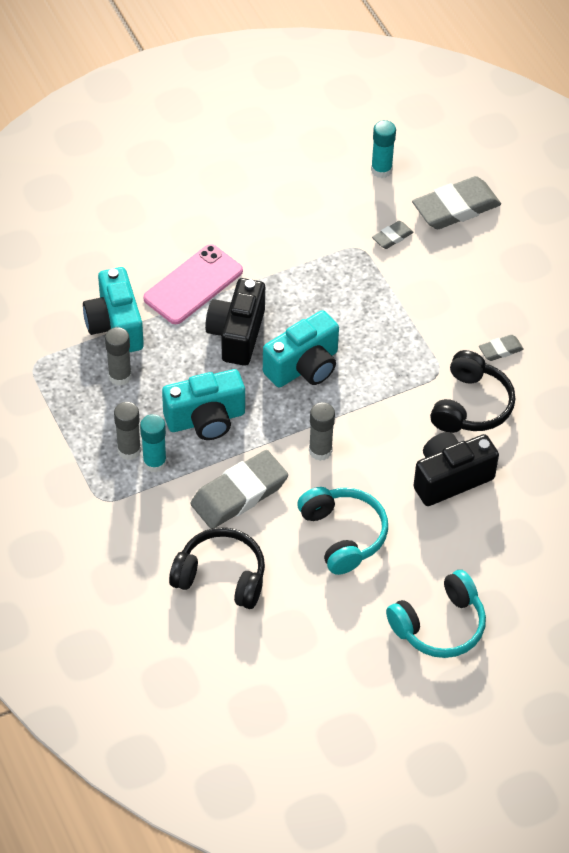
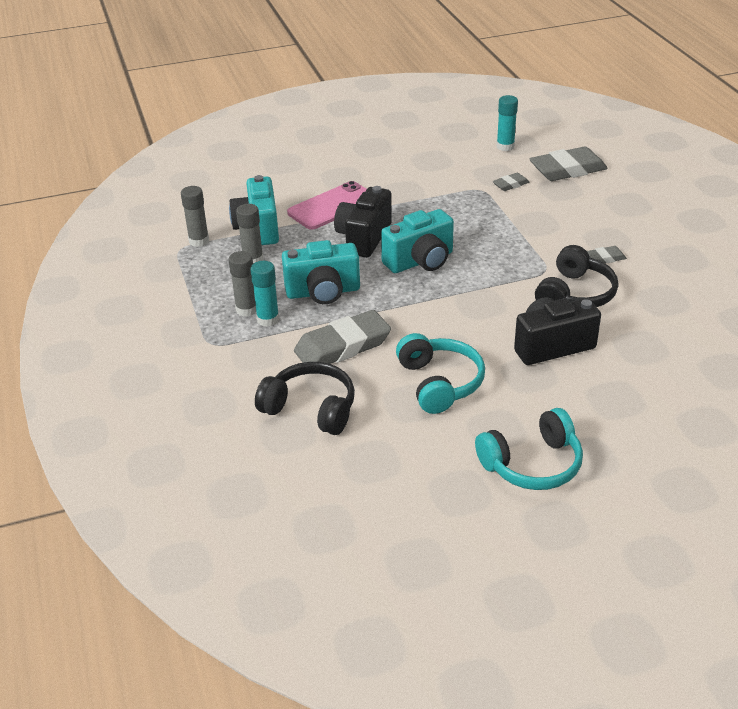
camera: 10 degrees right, 15 degrees down
(320, 451) = (426, 319): grey glue stick -> grey glue stick (199, 241)

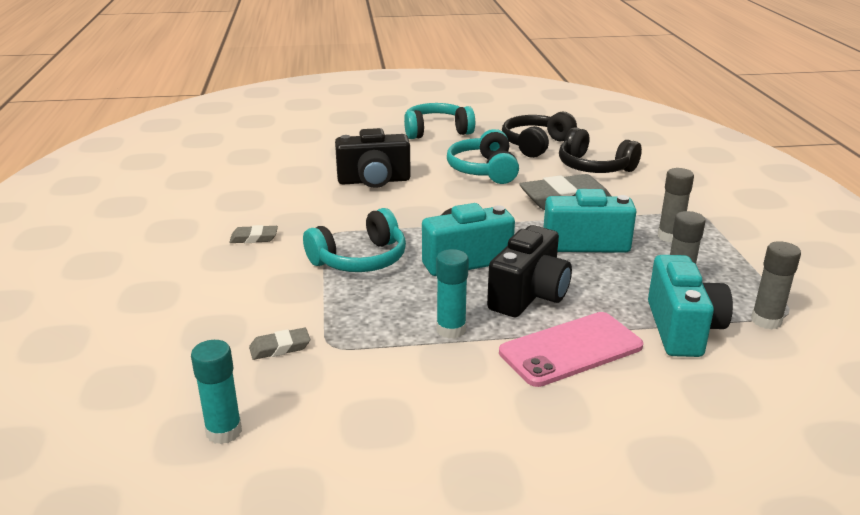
camera: 170 degrees left, 10 degrees down
(268, 319) = (643, 226): turquoise glue stick -> turquoise glue stick (451, 330)
(503, 250) = (360, 259): none -> turquoise headphones
(567, 170) = (169, 362): grey eraser -> none
(575, 294) = (318, 212): black headphones -> black headphones (536, 144)

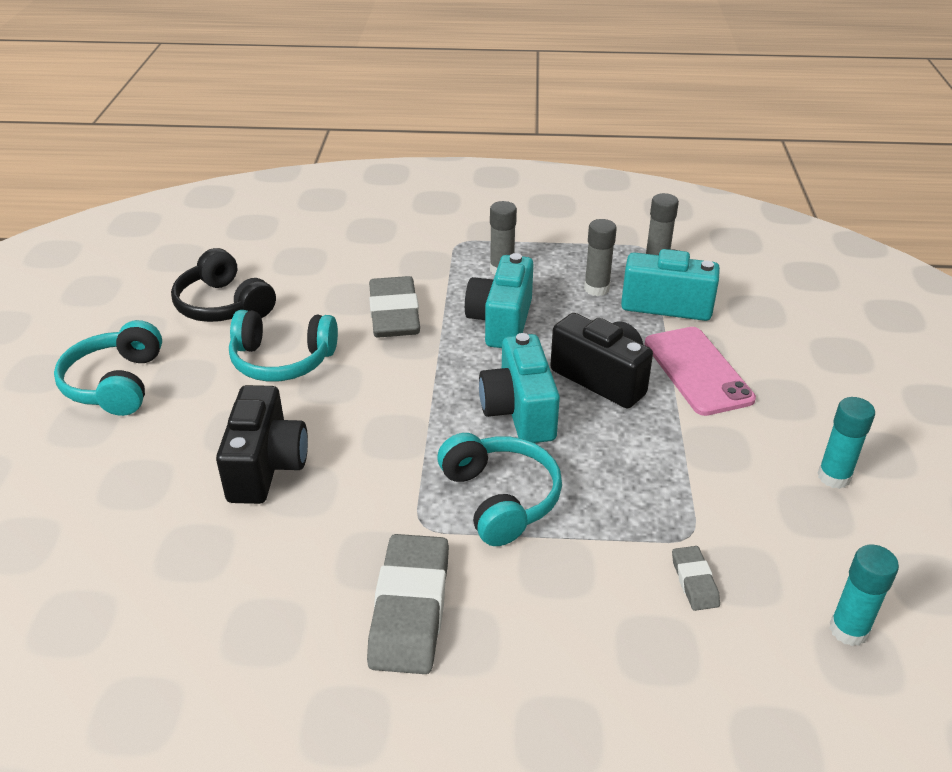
camera: 80 degrees left, 10 degrees up
(254, 238) = (410, 609): grey eraser -> grey eraser, size x2.08
(451, 330) = (662, 441): turquoise glue stick -> turquoise glue stick (834, 477)
(594, 167) = (318, 277): black headphones -> none

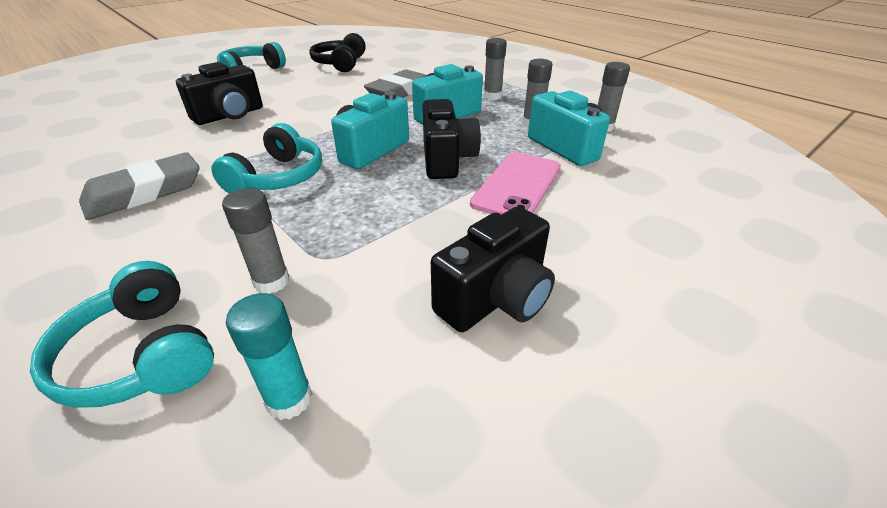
camera: 45 degrees right, 0 degrees up
(282, 360) = (318, 87): turquoise headphones -> turquoise headphones (142, 355)
(694, 581) = (271, 281): grey eraser -> grey glue stick
(834, 477) = (496, 298): turquoise glue stick -> black camera

